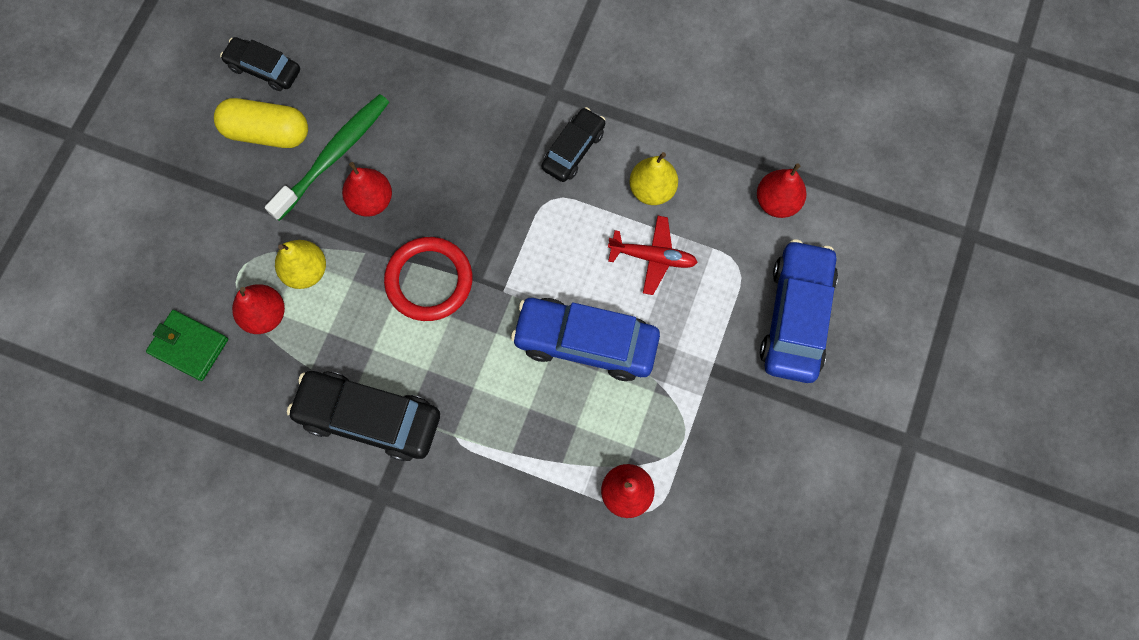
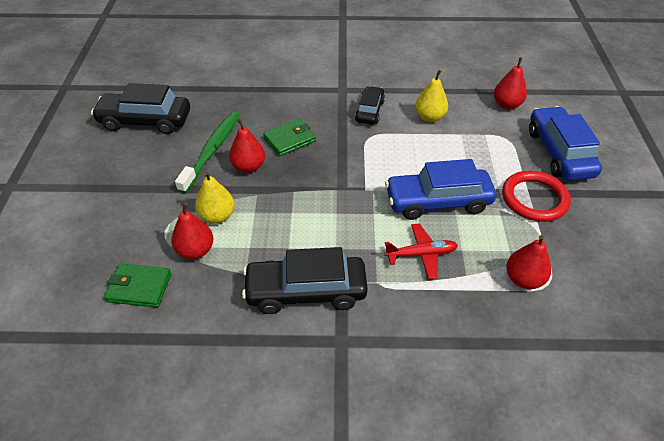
camera: 20 degrees left, 25 degrees down
(264, 69) = (145, 121): black car -> black car, size x1.68
(267, 132) = (159, 150): yellow capsule -> none
(429, 280) = (310, 198): red ring -> red ring (534, 199)
(441, 169) = (289, 140): none -> green wallet
(653, 257) = (452, 147): red plane -> red plane (421, 254)

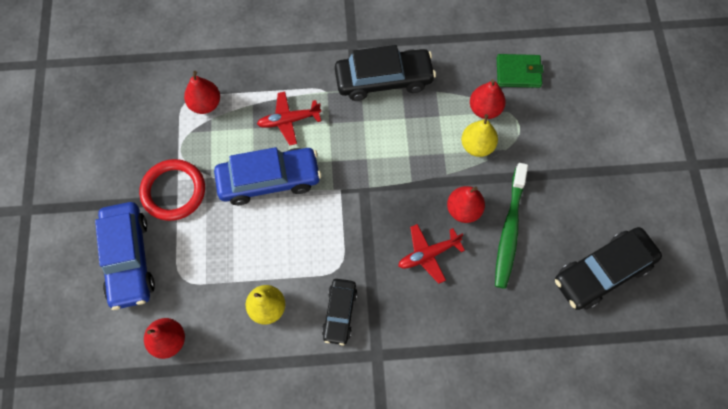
camera: 175 degrees right, 20 degrees up
(145, 121) = (602, 272): black car -> black car turned 150 degrees clockwise
(289, 140) = (428, 254): green wallet -> red plane

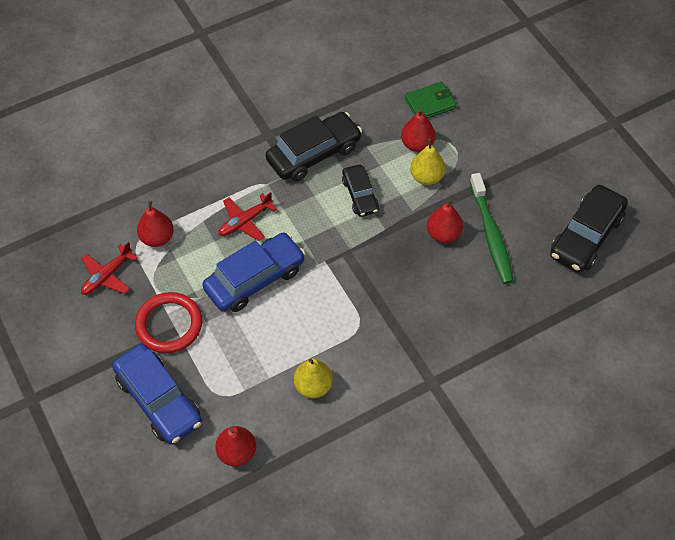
camera: 25 degrees left, 10 degrees down
(339, 313) = (381, 363): black car -> black car (360, 195)
(428, 254) = (432, 282): red plane -> red plane (107, 276)

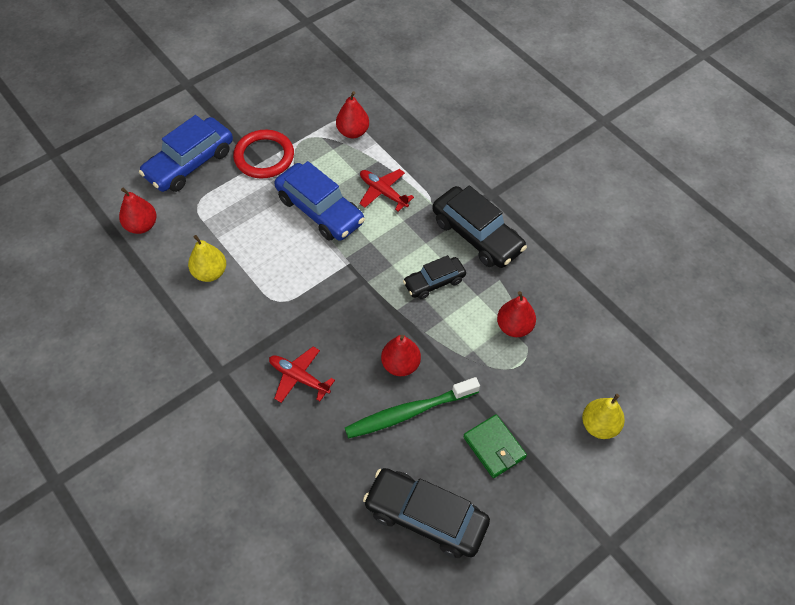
camera: 80 degrees right, 0 degrees up
(107, 276) = (308, 106): red plane -> red plane (299, 377)
(426, 177) = (472, 341): yellow pear -> yellow pear (599, 425)
(430, 103) = (575, 333): green wallet -> green wallet (494, 447)

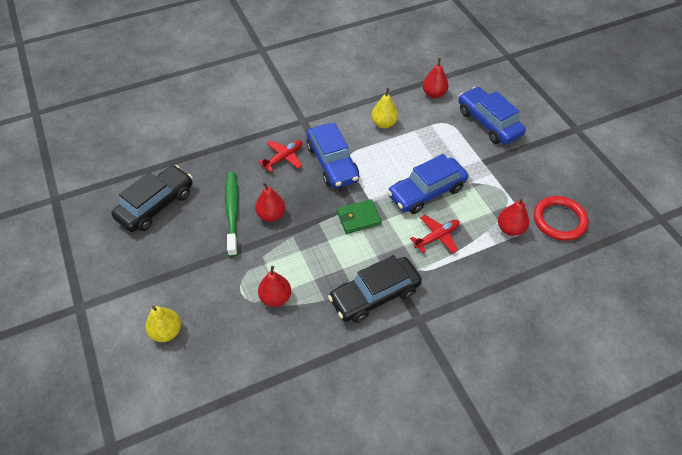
camera: 105 degrees right, 5 degrees down
(264, 156) = (489, 166): red ring -> red ring (559, 220)
(295, 317) = (332, 163): none -> blue car
(434, 282) = (336, 252): black car -> none
(494, 447) = (183, 256): green wallet -> green wallet (358, 218)

